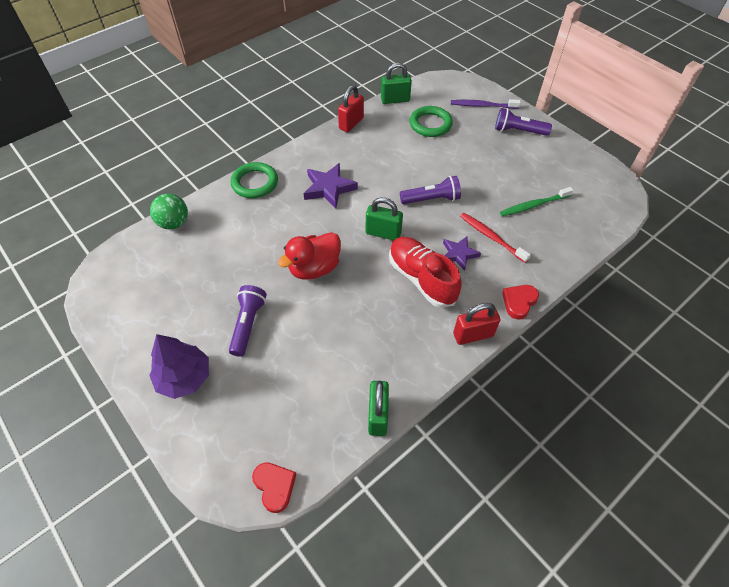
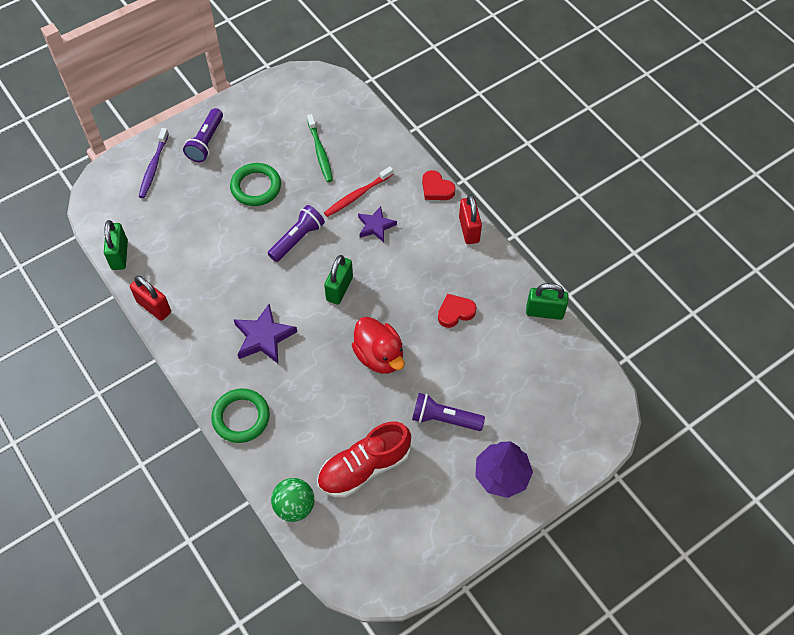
camera: 85 degrees left, 5 degrees up
(275, 486) = (606, 393): red heart -> red heart (455, 312)
(421, 278) = (402, 261): red shoe -> red shoe (364, 468)
(430, 124) = (175, 224): green ring -> green ring (256, 187)
(431, 199) = (297, 239): purple flashlight -> purple flashlight turned 45 degrees clockwise

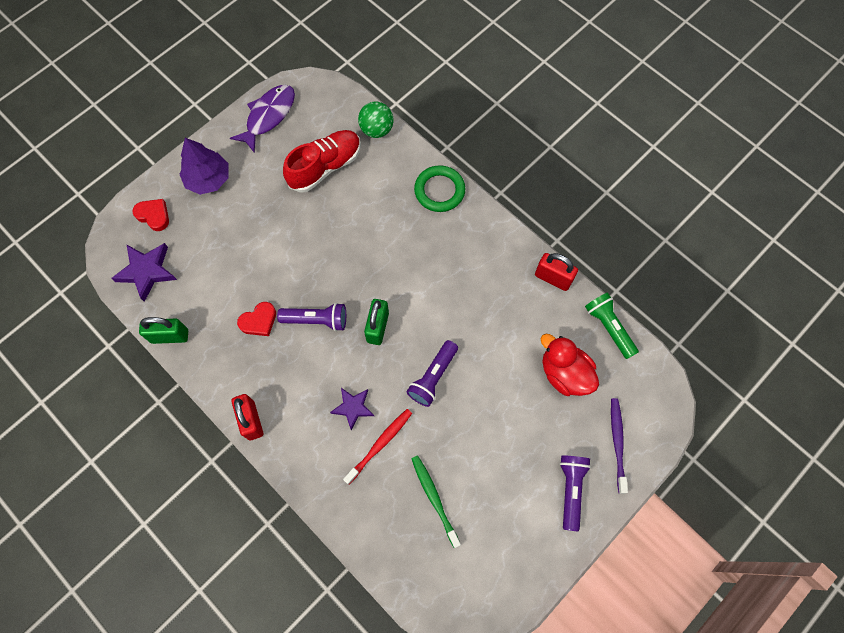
camera: 170 degrees right, 10 degrees up
(119, 255) = (608, 327): green padlock -> green flashlight
(256, 187) = (495, 436): green ring -> none
(264, 337) = (439, 265): purple star -> purple star (147, 271)
(379, 356) = (327, 265): red duck -> red duck (564, 373)
(424, 548) = (268, 116): none -> purple fish
(436, 189) = (292, 469): red heart -> red heart (153, 215)
(444, 419) = (261, 217): purple flashlight -> purple flashlight (317, 320)

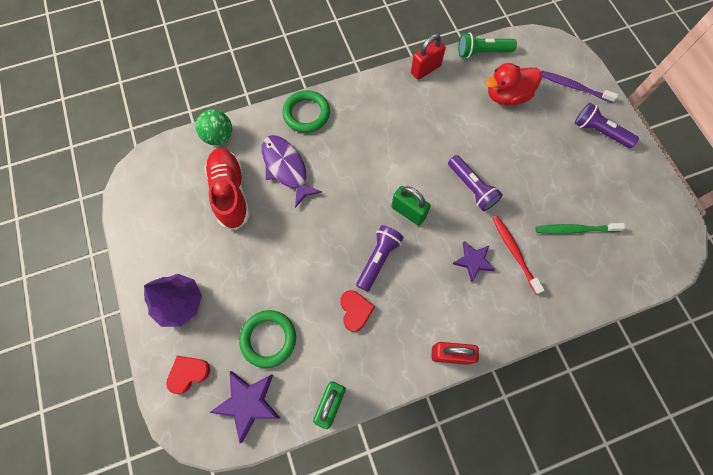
camera: 65 degrees left, 0 degrees up
(205, 262) = (268, 339): none -> green ring
(268, 116) = (146, 221): purple fish -> purple fish (286, 168)

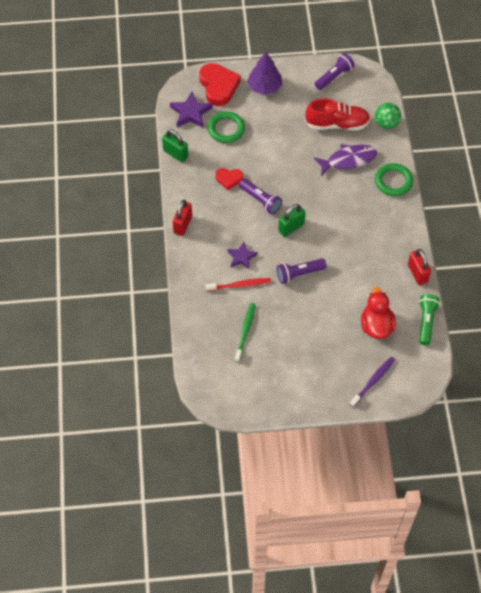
camera: 105 degrees right, 10 degrees down
(188, 373) = (218, 86): red heart -> red heart, size x1.80
(599, 132) = (324, 383): purple flashlight -> purple flashlight (334, 76)

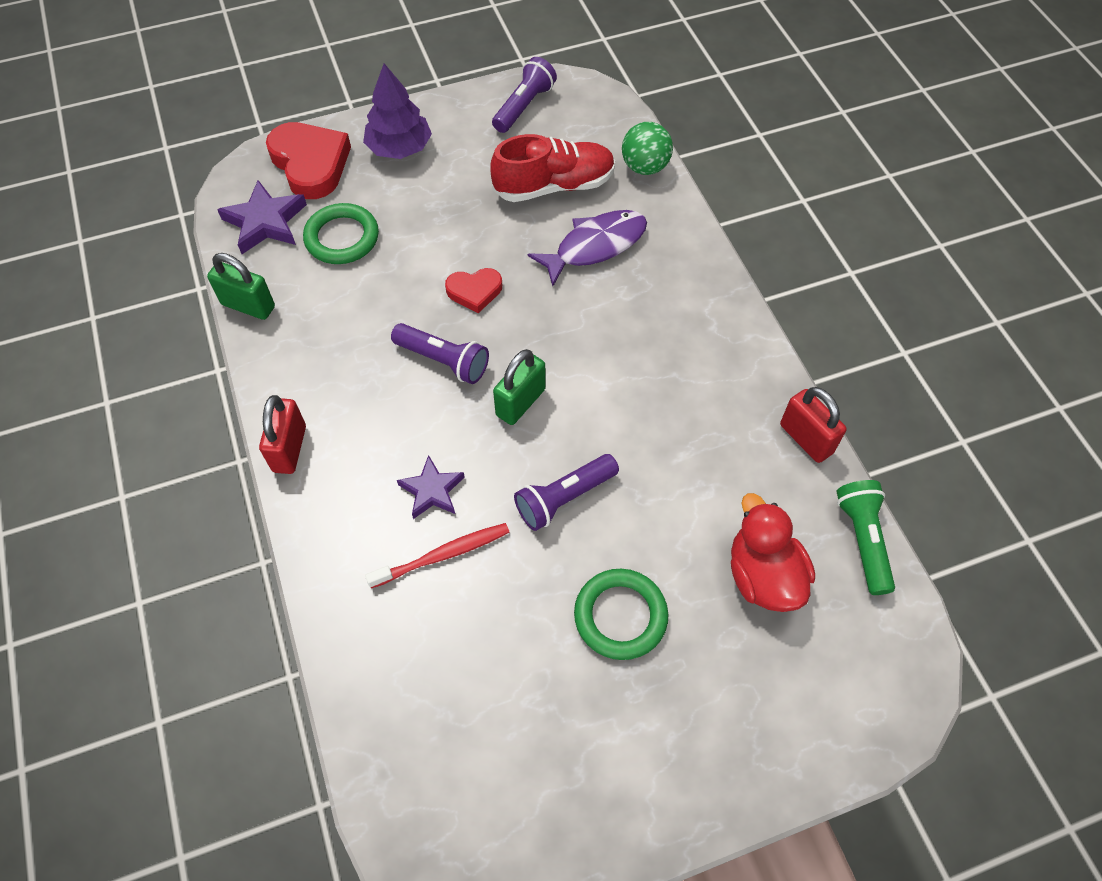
camera: 15 degrees left, 0 degrees up
(229, 179) = (368, 332): red heart -> red heart (474, 291)
(245, 331) = (481, 664): green toothbrush -> none
(373, 381) = (802, 712): purple toothbrush -> none
(393, 181) = (693, 267): green ring -> green ring (620, 616)

